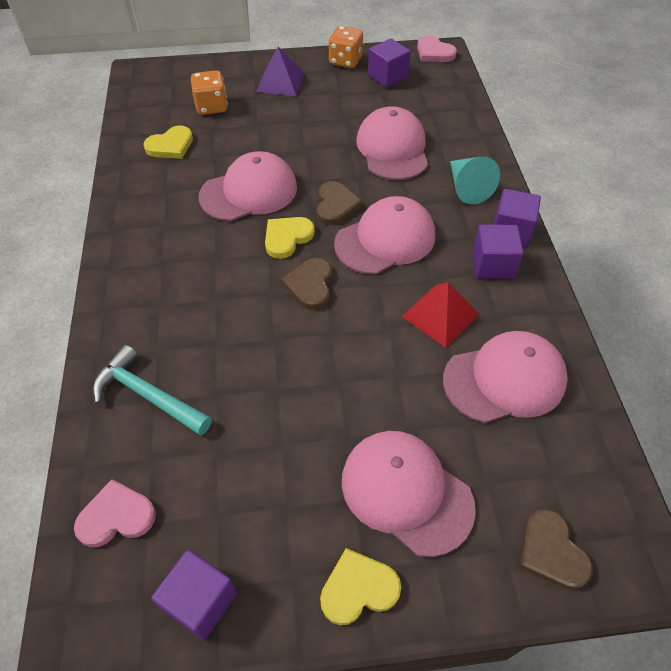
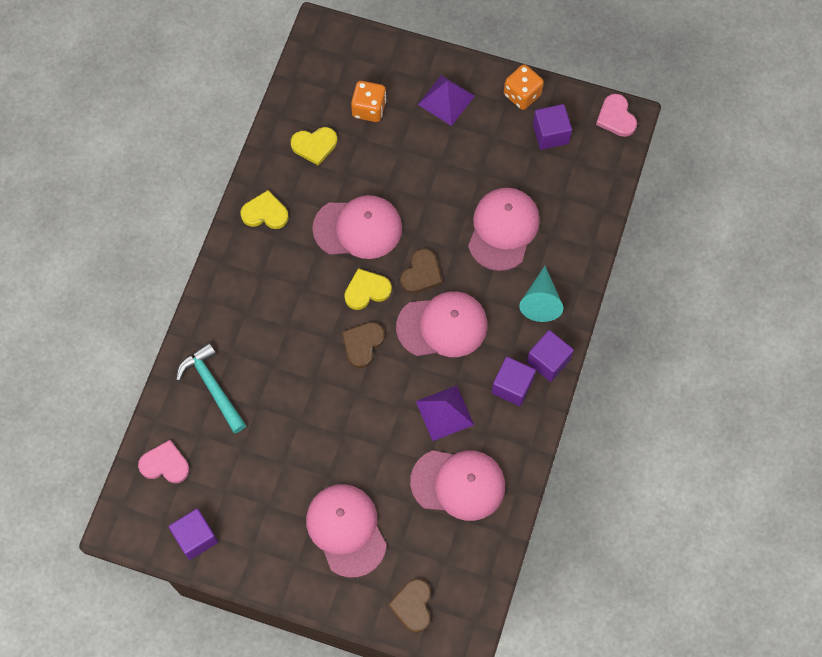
camera: 25 degrees right, 15 degrees up
(358, 589) = (287, 572): yellow heart -> yellow heart (265, 213)
(440, 315) = (444, 413): red pyramid -> purple pyramid

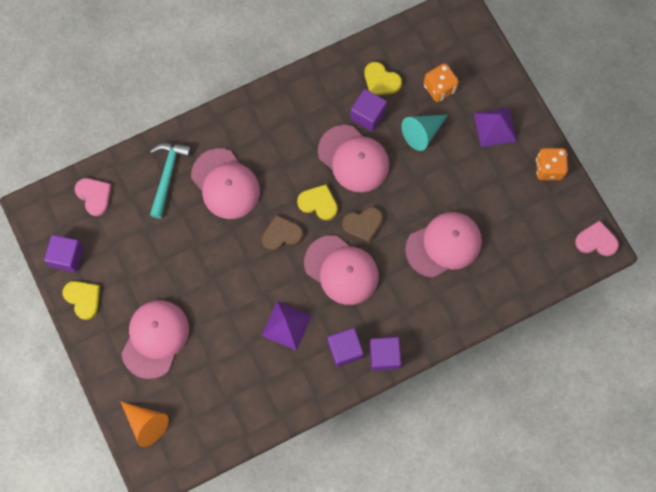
camera: 45 degrees right, 5 degrees up
(265, 213) = (307, 96): yellow heart -> yellow heart (83, 299)
(412, 606) = (146, 423): brown heart -> orange cone
(458, 484) = (249, 377): pink cap -> pink cap (225, 184)
(541, 301) = (419, 313): turquoise cone -> turquoise cone (422, 133)
(550, 134) = (540, 211): purple cube -> purple cube (368, 115)
(616, 117) = (596, 241): pink heart -> pink heart turned 75 degrees clockwise

